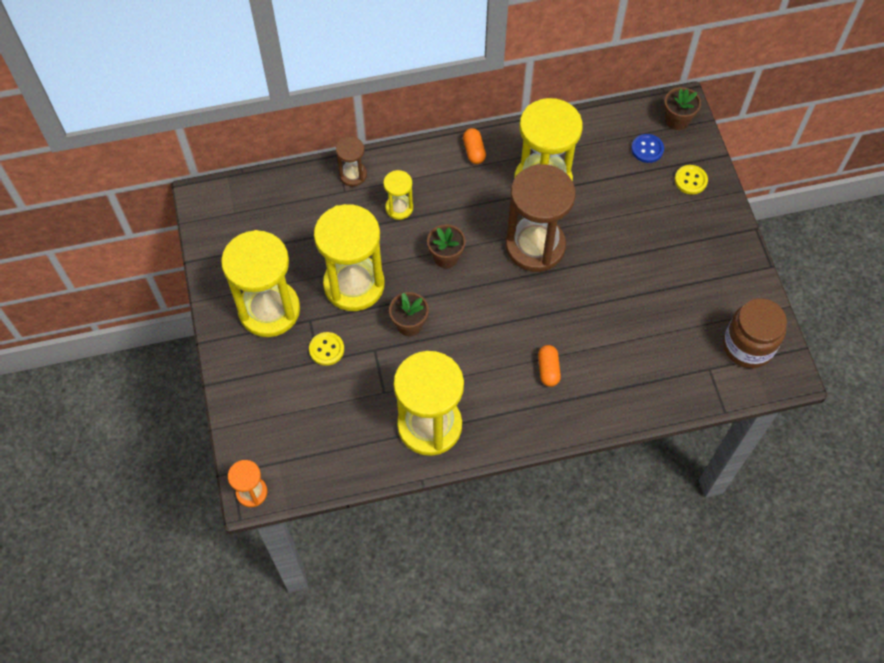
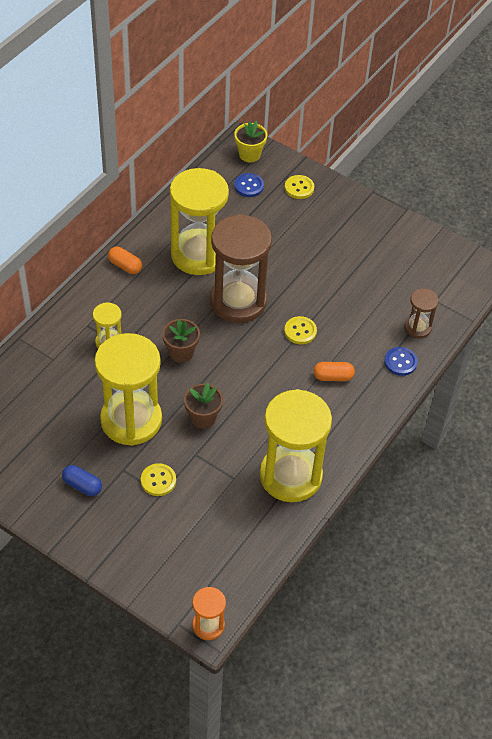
camera: 45 degrees left, 10 degrees down
(269, 310) = (82, 485): yellow hourglass -> blue capsule
(353, 175) = (47, 343): brown hourglass -> brown hourglass (417, 328)
(548, 369) = (333, 377): orange capsule -> orange capsule turned 45 degrees counterclockwise
(561, 310) = (300, 331): none -> yellow button
(619, 400) = (400, 362): none -> blue button
(677, 120) = (249, 154): brown flower pot -> yellow flower pot
(748, 346) = (444, 269): brown jar -> none

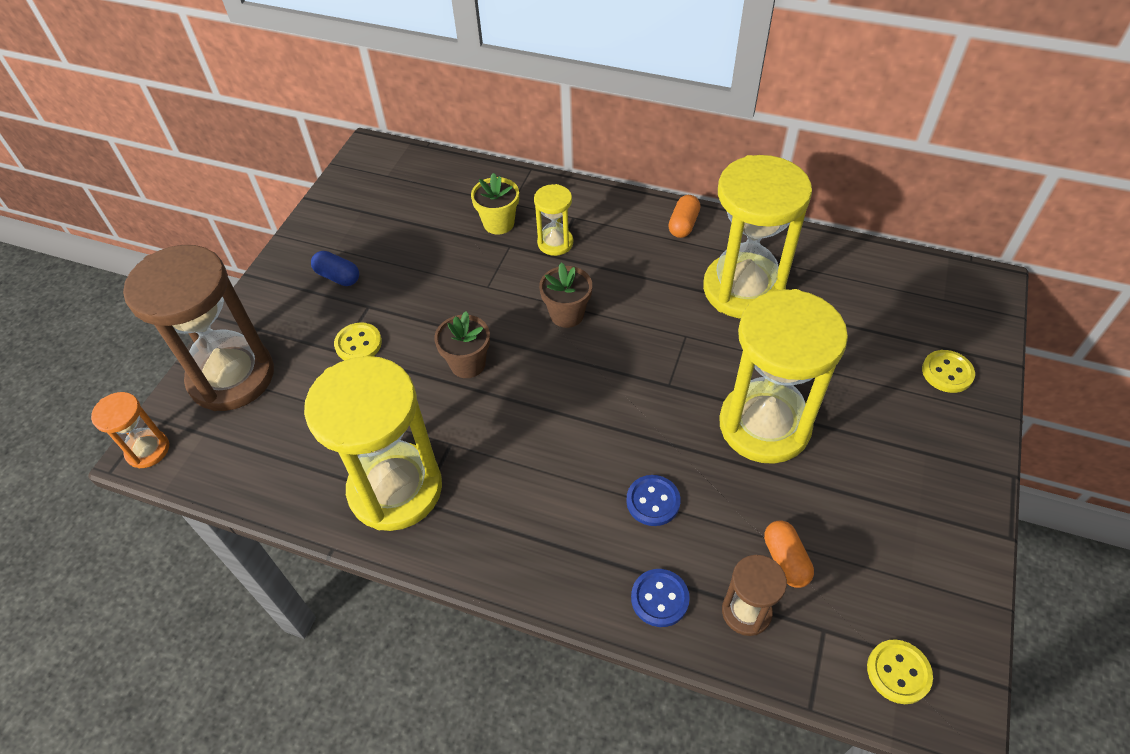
camera: 80 degrees right, 0 degrees up
(82, 485) = (338, 277): blue capsule -> blue capsule turned 75 degrees counterclockwise
(131, 420) = (443, 294): yellow hourglass -> yellow hourglass (764, 425)
(238, 301) = (682, 352): brown hourglass -> brown hourglass (232, 377)
(249, 154) = (970, 297): yellow flower pot -> yellow flower pot (498, 223)
(249, 186) = (906, 312): blue button -> blue button (653, 501)
(300, 331) = (662, 440): yellow button -> yellow button (898, 672)
(333, 377) = (592, 503): orange capsule -> orange capsule (785, 560)

